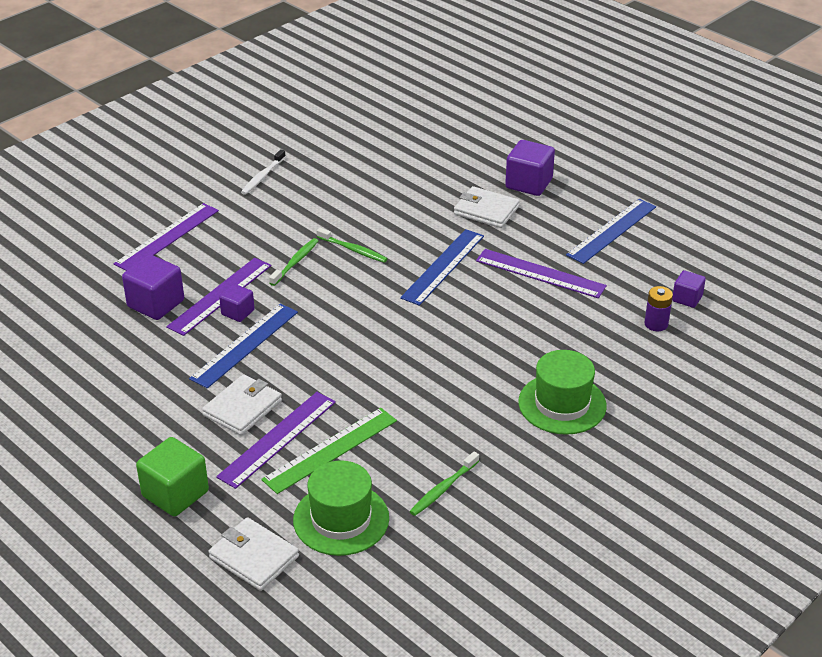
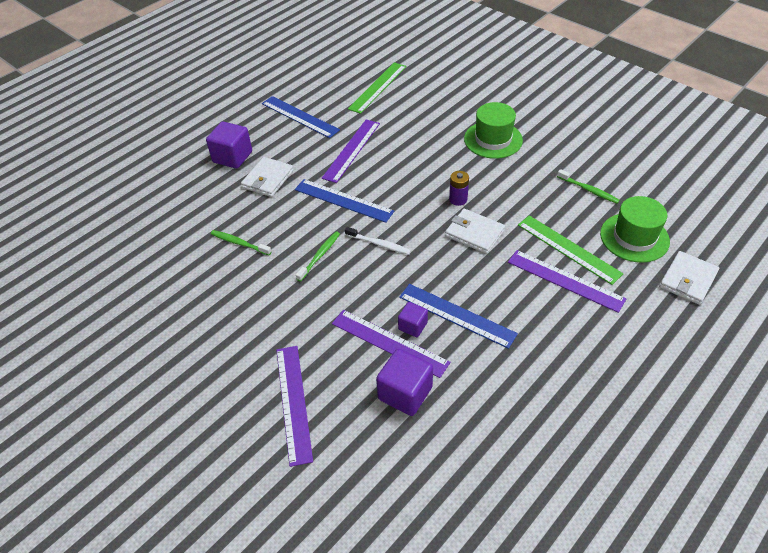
camera: 90 degrees left, 10 degrees up
(167, 237) = (293, 402): purple ruler -> purple ruler turned 45 degrees clockwise
(175, 494) = (644, 336): green cube -> none
(243, 408) = (536, 306): white wallet -> white wallet (474, 233)
(262, 176) = (192, 335): white toothbrush -> white toothbrush (379, 244)
(295, 262) = (337, 293): green toothbrush -> green toothbrush (239, 243)
(656, 324) = (405, 100): purple battery -> purple battery (458, 199)
(687, 298) = (378, 87): purple cube -> green ruler

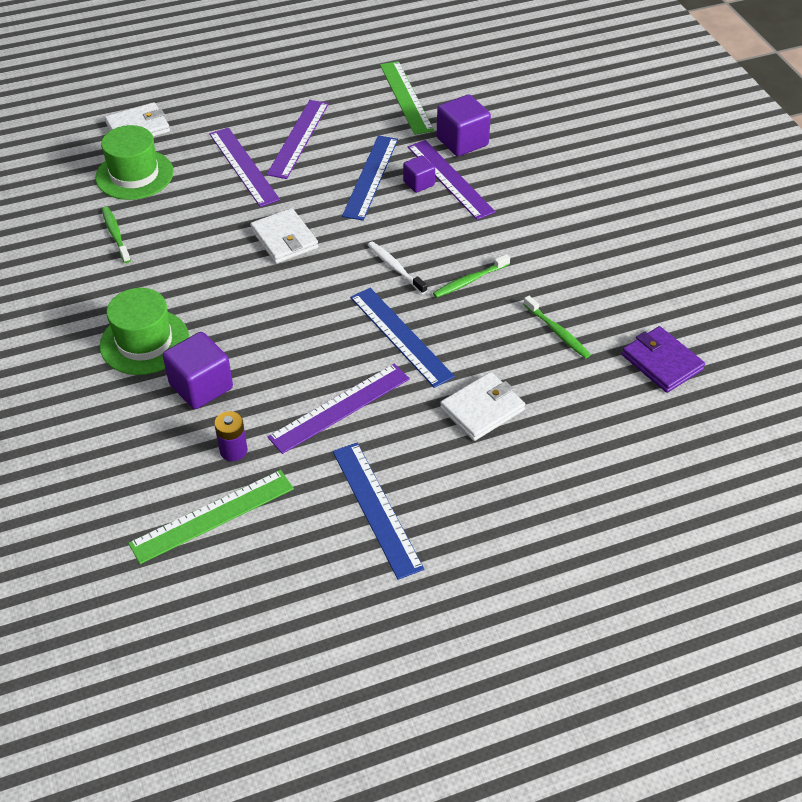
camera: 155 degrees left, 0 degrees up
(159, 250) = (662, 362): none -> purple wallet
(232, 157) = (517, 471): purple cube -> purple cube (201, 386)
(293, 402) = (563, 168): purple ruler -> purple ruler (298, 138)
(456, 315) = (371, 177): blue ruler -> blue ruler turned 45 degrees clockwise
(458, 199) = (265, 282): purple battery -> purple battery (233, 450)
(568, 249) = (208, 189): green ruler -> green ruler (406, 97)

